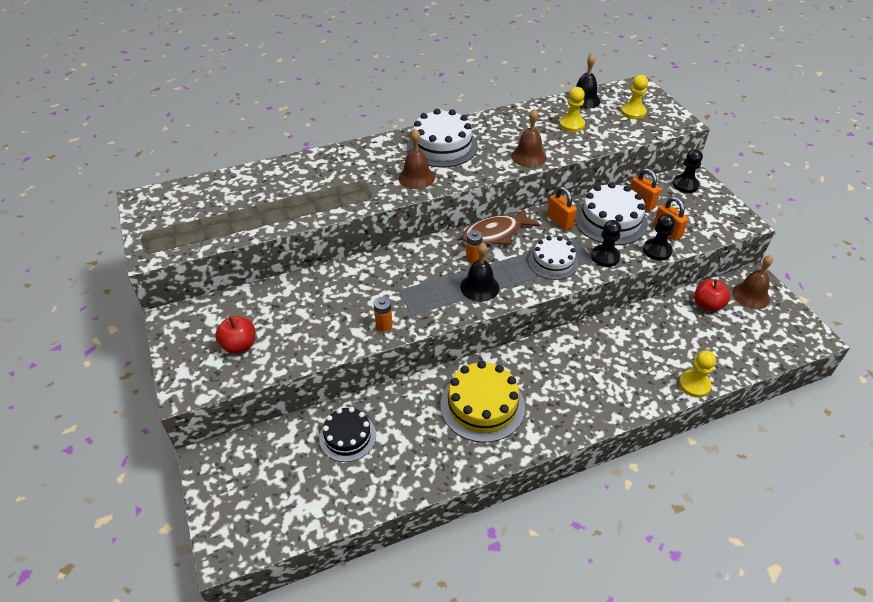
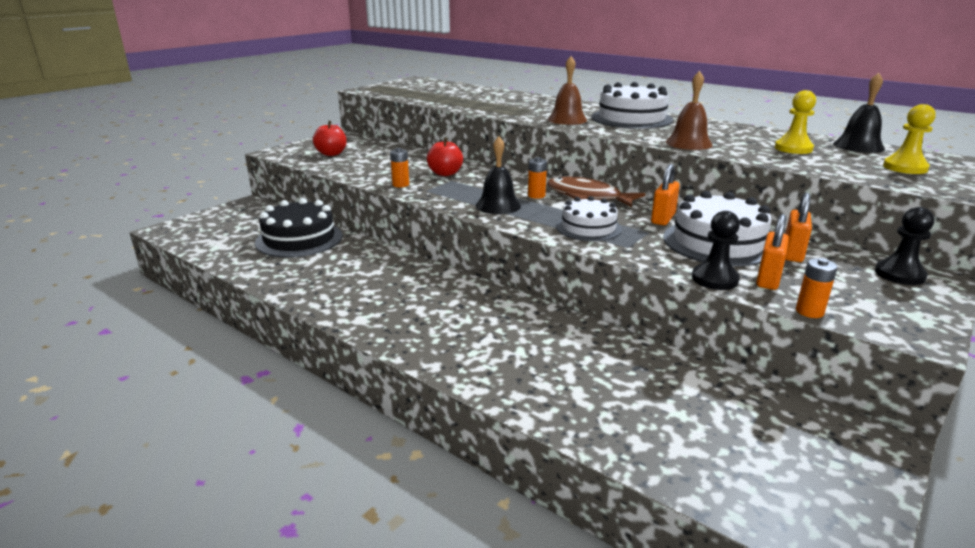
camera: 60 degrees right, 20 degrees down
(347, 436) = (299, 239): black cake -> black cake, size x1.55
(482, 405) = (382, 284): yellow cake -> none
(605, 257) = (645, 251): black pawn -> none
(694, 385) = (553, 418): yellow pawn -> none
(707, 305) = (735, 400): red apple -> red apple (445, 173)
(708, 240) = (809, 311): none -> orange battery
(751, 295) = (828, 442): brown bell -> none

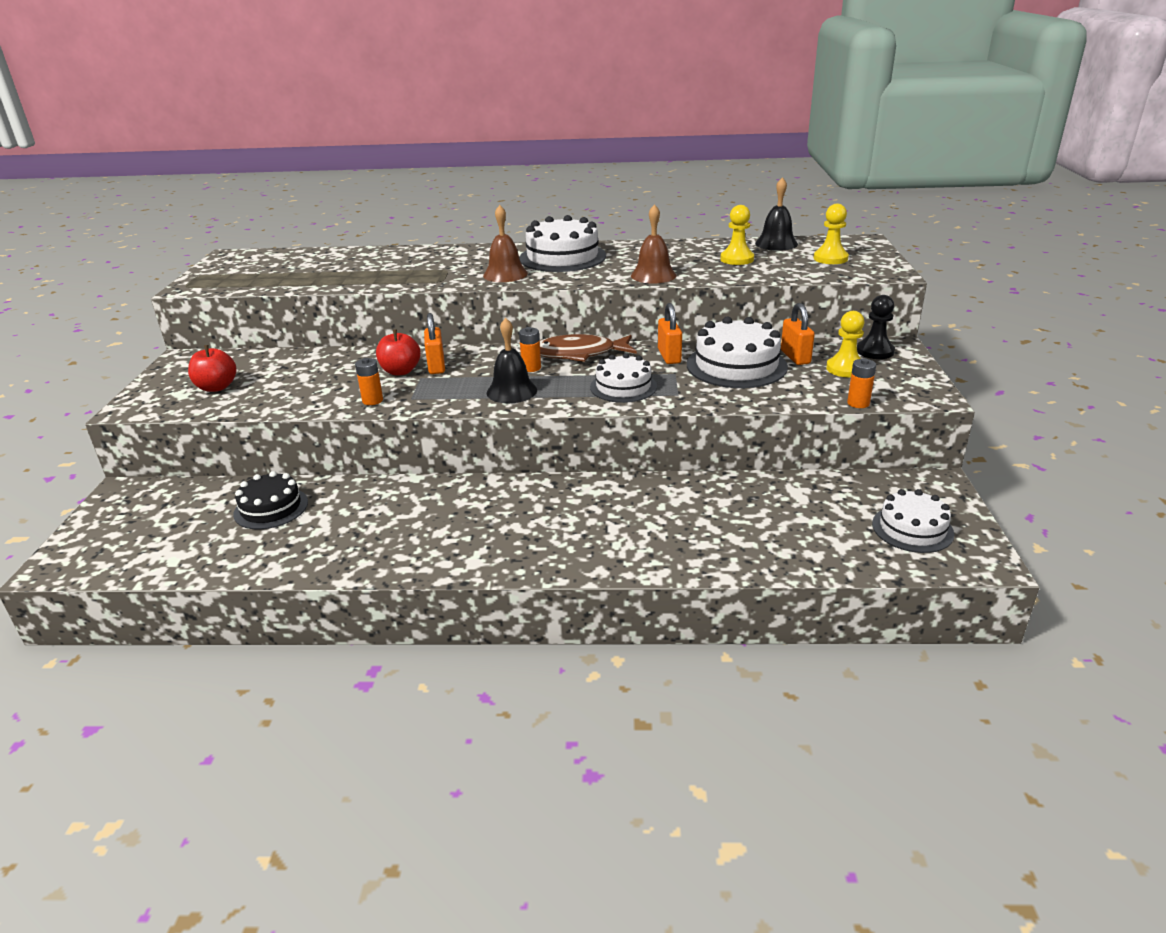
camera: 35 degrees left, 5 degrees up
(299, 239) = (271, 508): black cake -> black cake, size x0.65
(714, 279) = (773, 400): black pawn -> none
(768, 279) = (805, 386): orange padlock -> orange padlock (436, 366)
(785, 472) = (912, 529): none -> white cake
(838, 279) = (845, 369): none -> yellow pawn

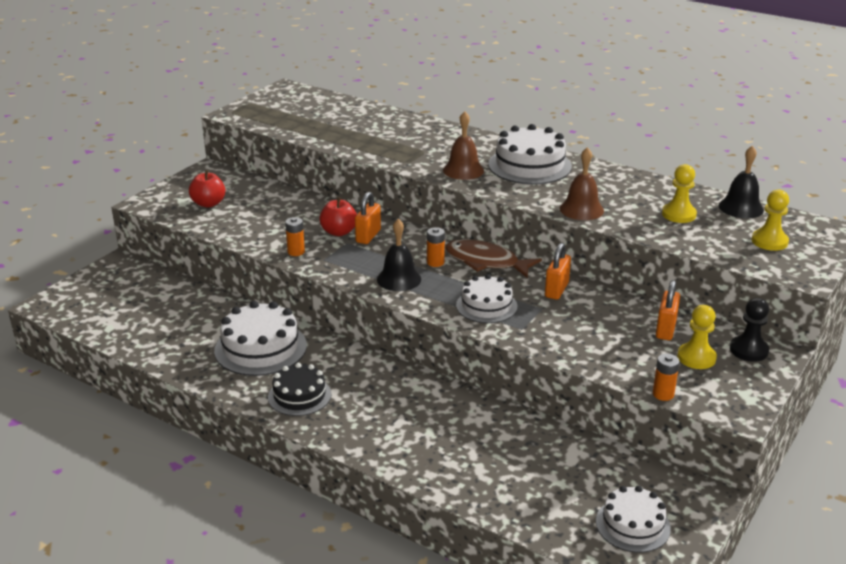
camera: 30 degrees right, 0 degrees up
(271, 508) = (193, 312): black cake -> black cake (299, 395)
(736, 365) = (603, 319): white cake -> white cake (260, 348)

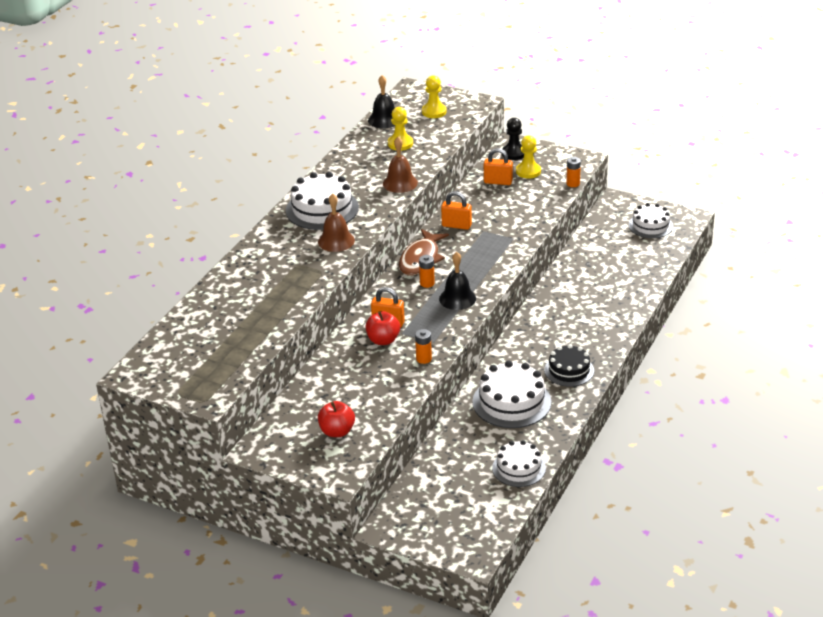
camera: 95 degrees left, 5 degrees up
(486, 306) = (487, 254): white cake -> white cake (519, 468)

